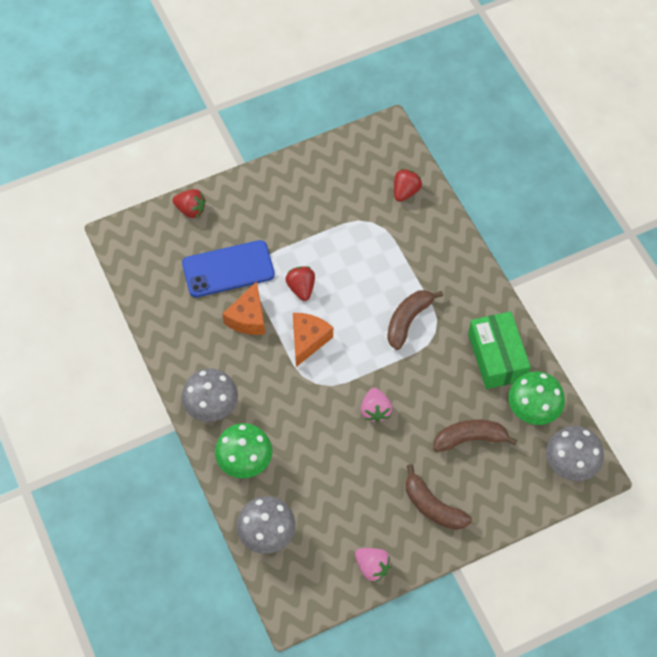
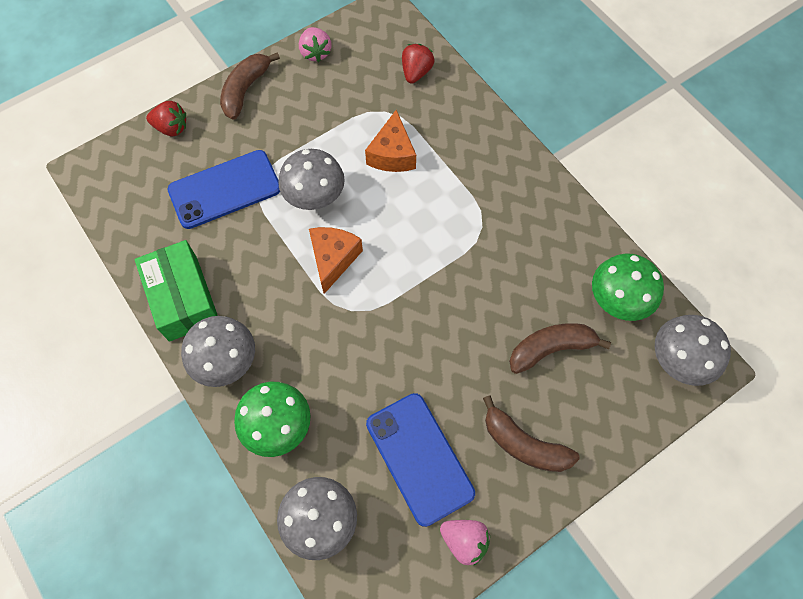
camera: 10 degrees left, 5 degrees up
(248, 318) = (257, 243): orange cheese -> orange cheese (392, 154)
(301, 288) = (315, 198): red strawberry -> grey mushroom
(349, 503) = (419, 458): none -> blue phone
(375, 410) = (429, 332): pink strawberry -> pink strawberry (315, 53)
(408, 320) = (447, 217): brown banana -> brown banana (245, 90)
(496, 357) = (560, 243): green box -> green box (183, 298)

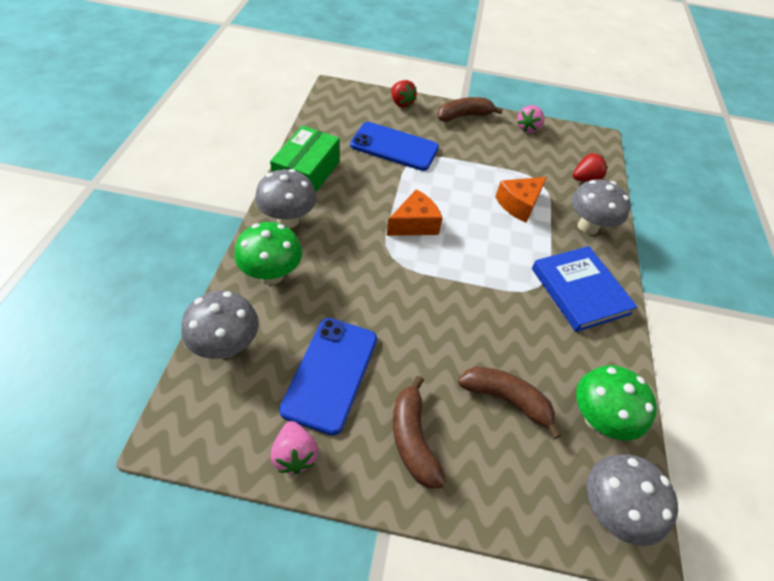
camera: 40 degrees right, 15 degrees down
(315, 198) = (441, 189): grey mushroom -> grey mushroom (587, 227)
(513, 199) = (580, 291): none -> blue book

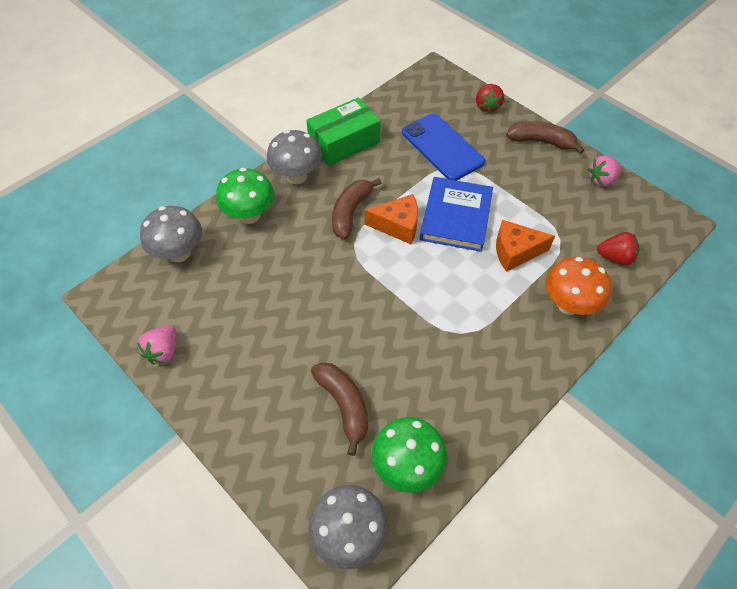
camera: 40 degrees right, 5 degrees up
(330, 373) = (231, 310): blue phone -> none
(413, 439) = (248, 389): brown banana -> brown banana (351, 212)
(580, 291) = (498, 357): blue book -> blue book (456, 217)
(587, 227) = (568, 305): grey mushroom -> orange mushroom

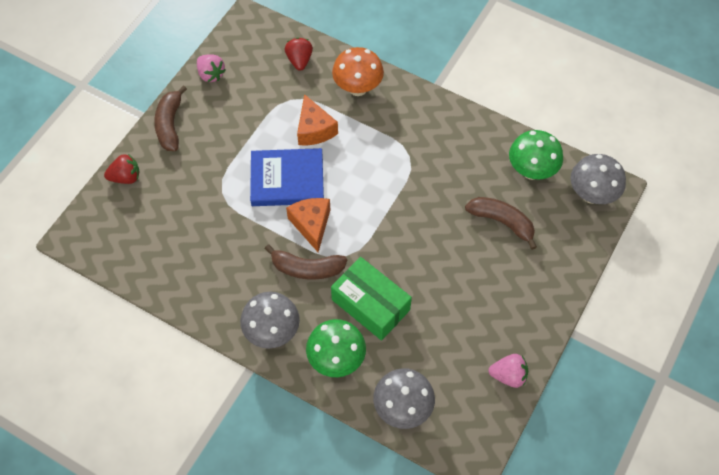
camera: 105 degrees left, 5 degrees up
(344, 142) = (211, 300): green box -> green box (370, 305)
(344, 405) = (502, 222): brown banana -> brown banana turned 75 degrees clockwise
(442, 147) = (197, 207): blue phone -> none

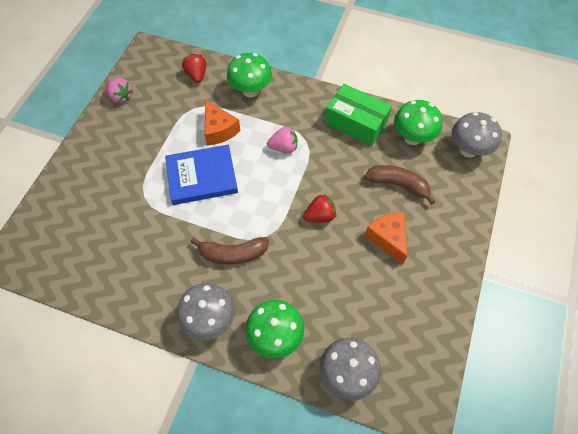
camera: 10 degrees left, 0 degrees up
(126, 177) = (53, 196): red strawberry -> red strawberry (320, 216)
(170, 125) = (89, 144): brown banana -> none
(311, 224) = (230, 213): orange cheese -> orange cheese (388, 238)
(358, 88) = (250, 91): orange mushroom -> green mushroom
(370, 305) = (297, 278): green box -> green box (356, 123)
(508, 375) = (437, 324): pink strawberry -> pink strawberry (283, 147)

